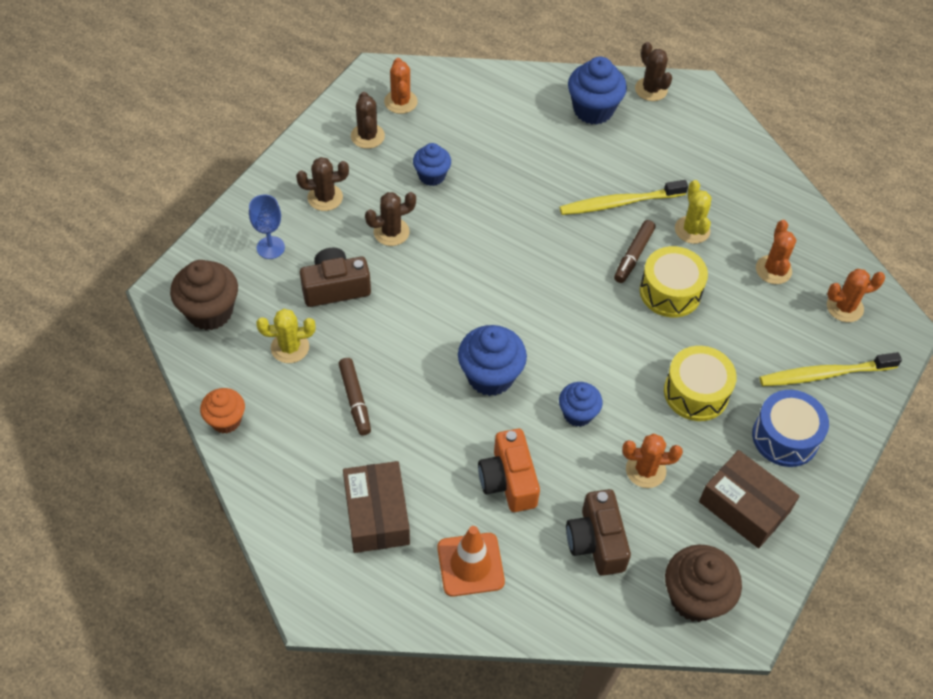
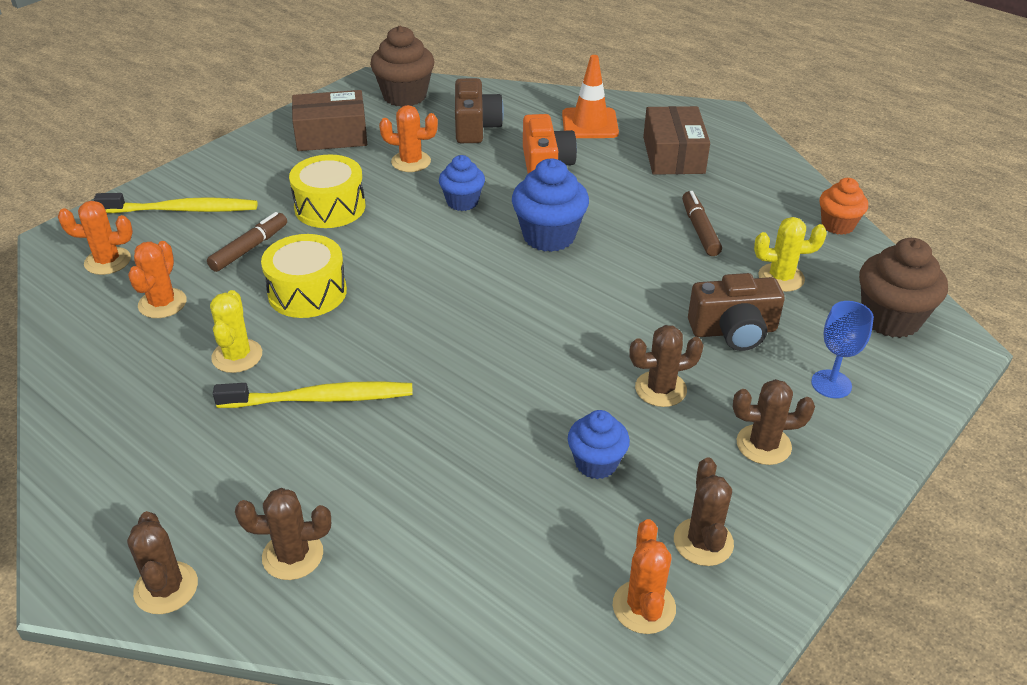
camera: 170 degrees left, 15 degrees down
(593, 110) = (293, 555): blue cupcake -> brown cactus
(633, 255) = (333, 333): brown marker -> brown marker (249, 248)
(744, 507) = (331, 135): brown box -> brown box turned 60 degrees counterclockwise
(785, 437) = (260, 171): blue drum -> none

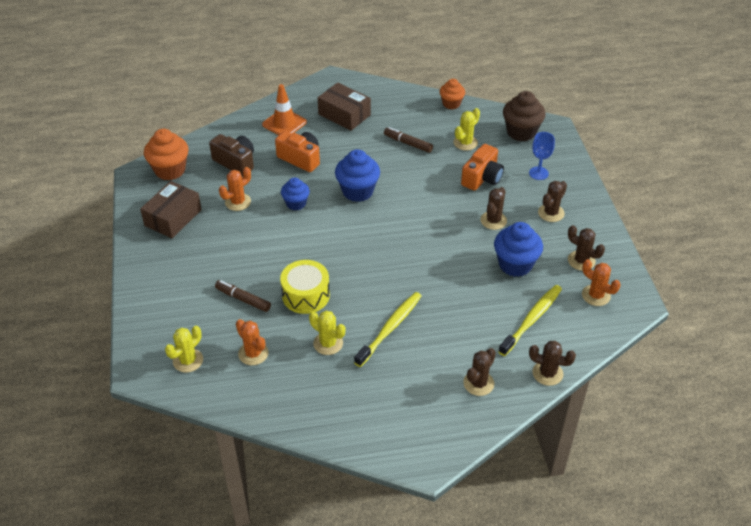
camera: 50 degrees left, 5 degrees up
(107, 261) = (188, 360): orange cactus -> yellow cactus
(166, 588) = (459, 433): brown cactus -> brown cactus (547, 373)
(183, 210) = (174, 310): yellow toothbrush -> yellow toothbrush (532, 319)
(249, 248) = (243, 299): brown marker -> brown marker turned 45 degrees counterclockwise
(330, 207) = (242, 252): yellow drum -> none
(404, 96) = (170, 170): brown cupcake -> orange cupcake
(596, 463) = (515, 264): blue cupcake -> blue cupcake, size x1.59
(733, 331) = (482, 178): brown camera -> orange camera

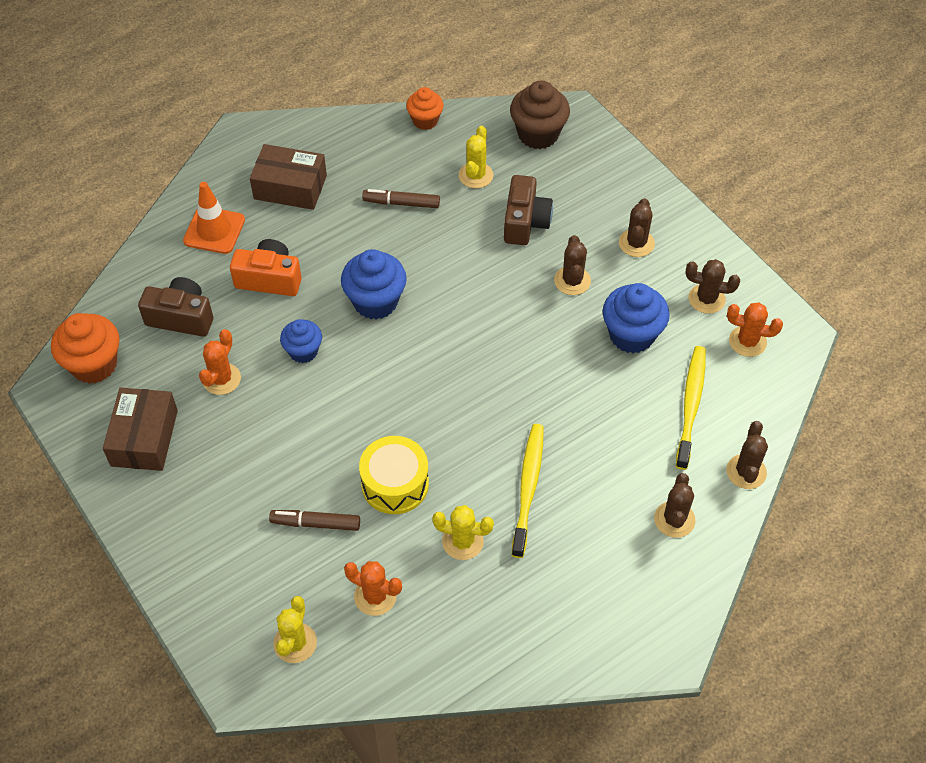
camera: 25 degrees left, 10 degrees up
(482, 178) = (525, 222): orange camera -> brown camera
(538, 173) = (591, 189): blue goblet -> none
(547, 373) = (746, 472): brown cactus -> brown cactus turned 75 degrees counterclockwise

